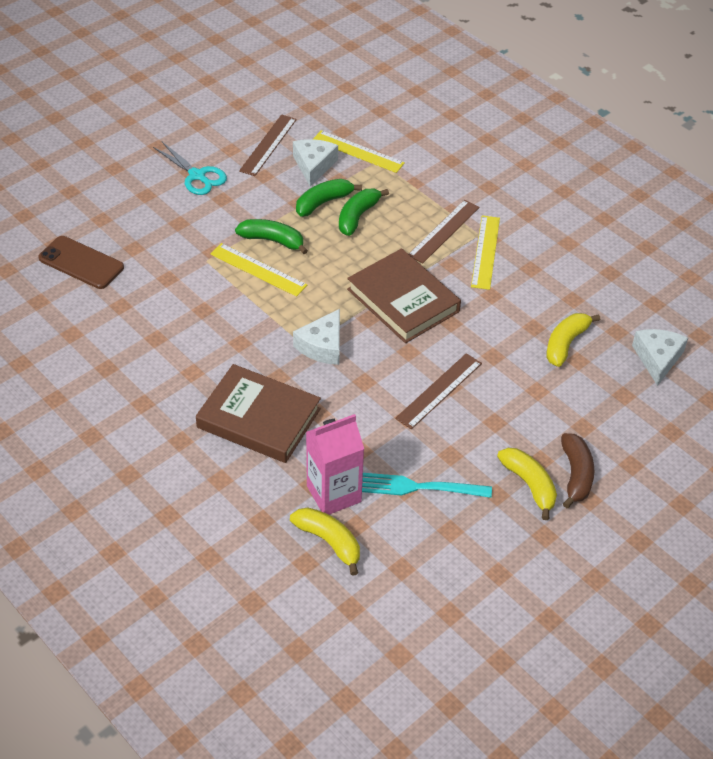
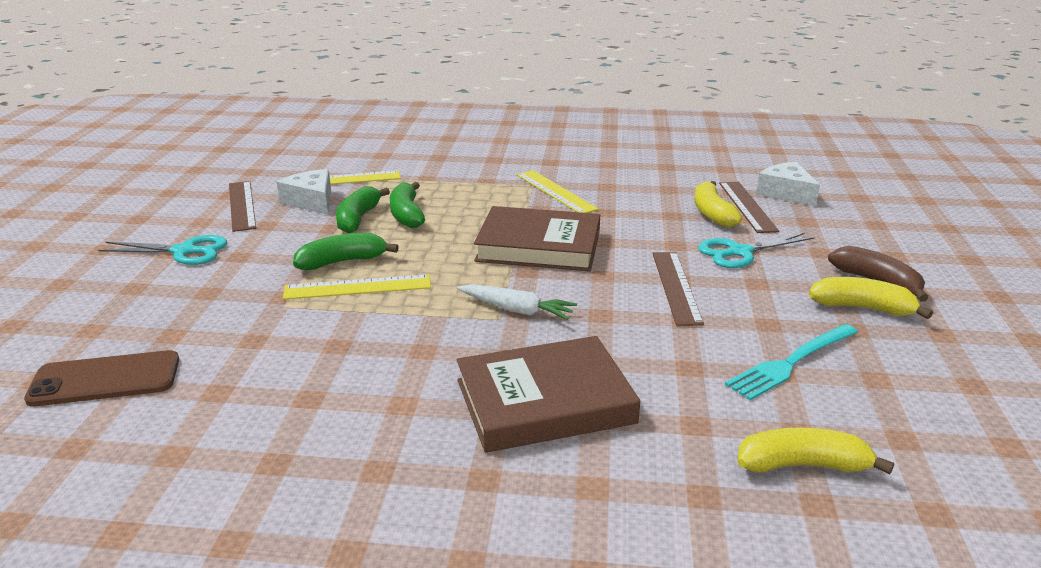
camera: 40 degrees left, 20 degrees down
(322, 346) = (516, 310): white cheese -> white carrot
(334, 494) = (730, 419): pink carton -> none
(444, 231) = (500, 194): brown ruler -> brown ruler (747, 206)
(525, 390) = (739, 252): none -> turquoise scissors

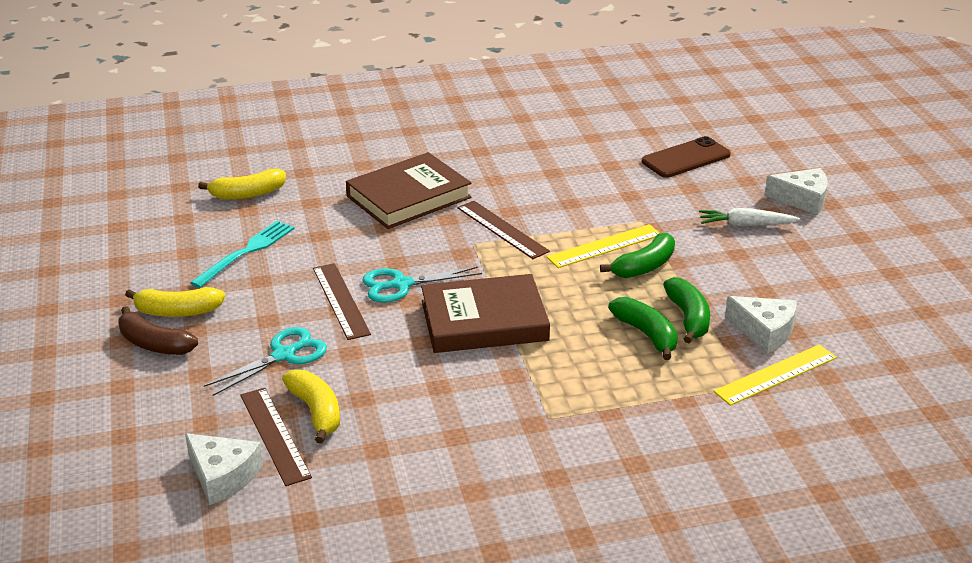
camera: 160 degrees right, 5 degrees up
(78, 294) = (802, 199): none -> white cheese
(185, 251) = (788, 248): turquoise scissors -> turquoise scissors (401, 285)
(241, 205) = (825, 310): brown ruler -> brown ruler (502, 229)
(516, 310) = (464, 252): white carrot -> white carrot (746, 225)
(555, 191) = (513, 410): yellow ruler -> none

